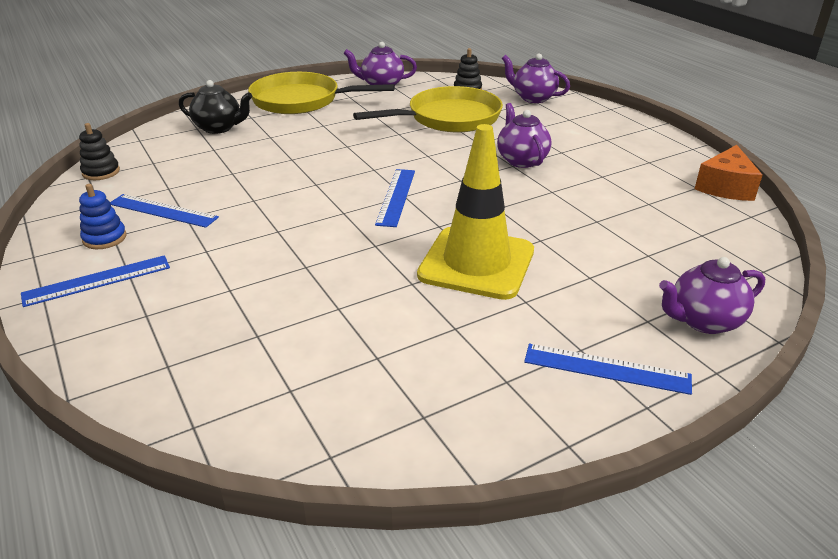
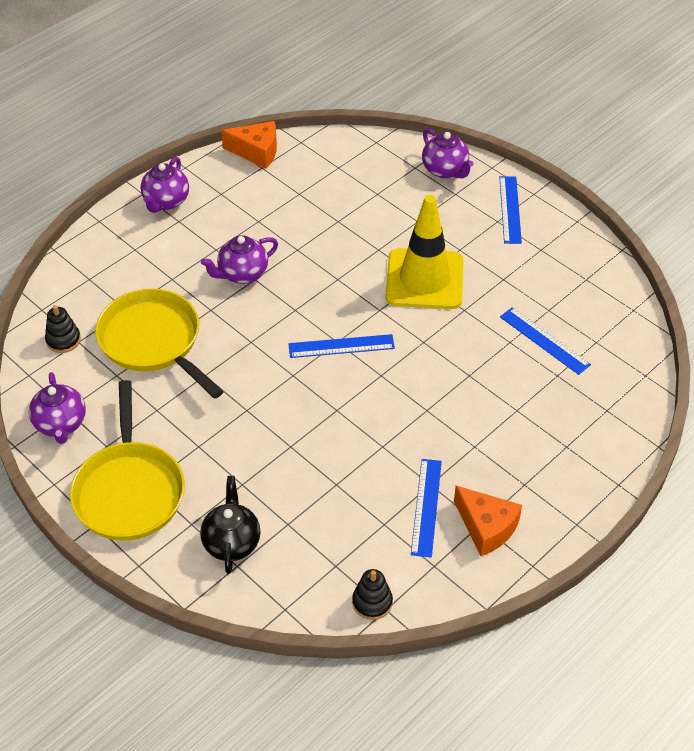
camera: 105 degrees left, 15 degrees up
(97, 280) = (543, 498): blue ruler -> blue ruler (544, 340)
(104, 238) = (486, 527): blue stacking toy -> orange cheese
(533, 98) = (80, 281): purple teapot -> purple teapot (166, 202)

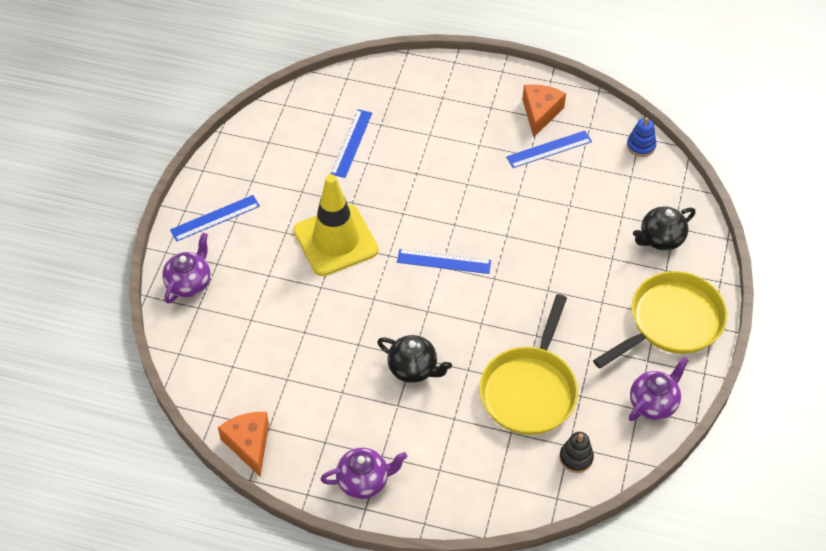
camera: 120 degrees left, 5 degrees up
(242, 274) = (413, 369): purple teapot -> black teapot
(341, 346) = (444, 261): blue ruler -> blue ruler turned 45 degrees counterclockwise
(372, 602) = (641, 146): black stacking toy -> blue stacking toy

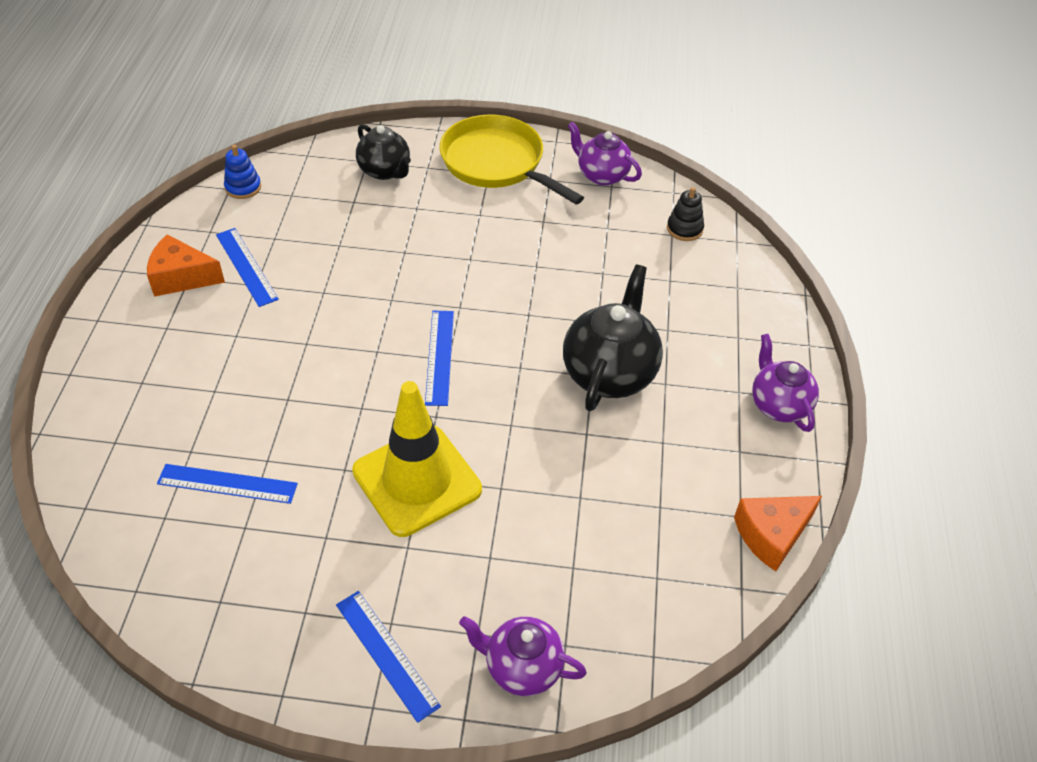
camera: 100 degrees left, 5 degrees down
(413, 369) = (609, 373): black teapot -> black teapot, size x1.55
(529, 390) = (611, 268): yellow pan -> none

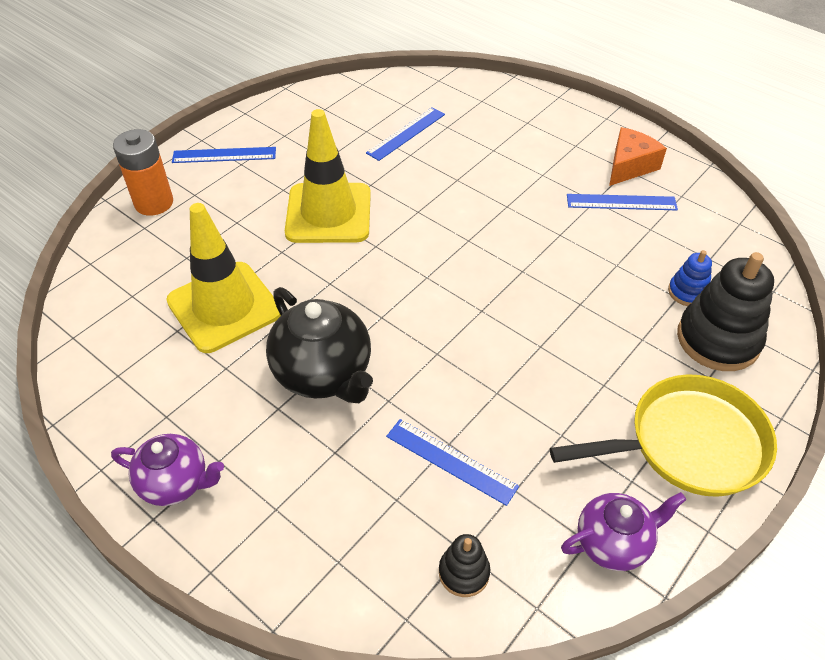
camera: 125 degrees right, 0 degrees up
(243, 187) = (737, 232): blue stacking toy -> blue stacking toy (687, 292)
(385, 171) = (718, 339): black teapot -> black stacking toy
(439, 357) = (433, 273): blue ruler -> blue ruler (451, 461)
(522, 667) = (154, 203): purple teapot -> orange battery
(604, 488) = (224, 307): none -> yellow traffic cone
(771, 535) = (83, 384): orange cheese -> none

